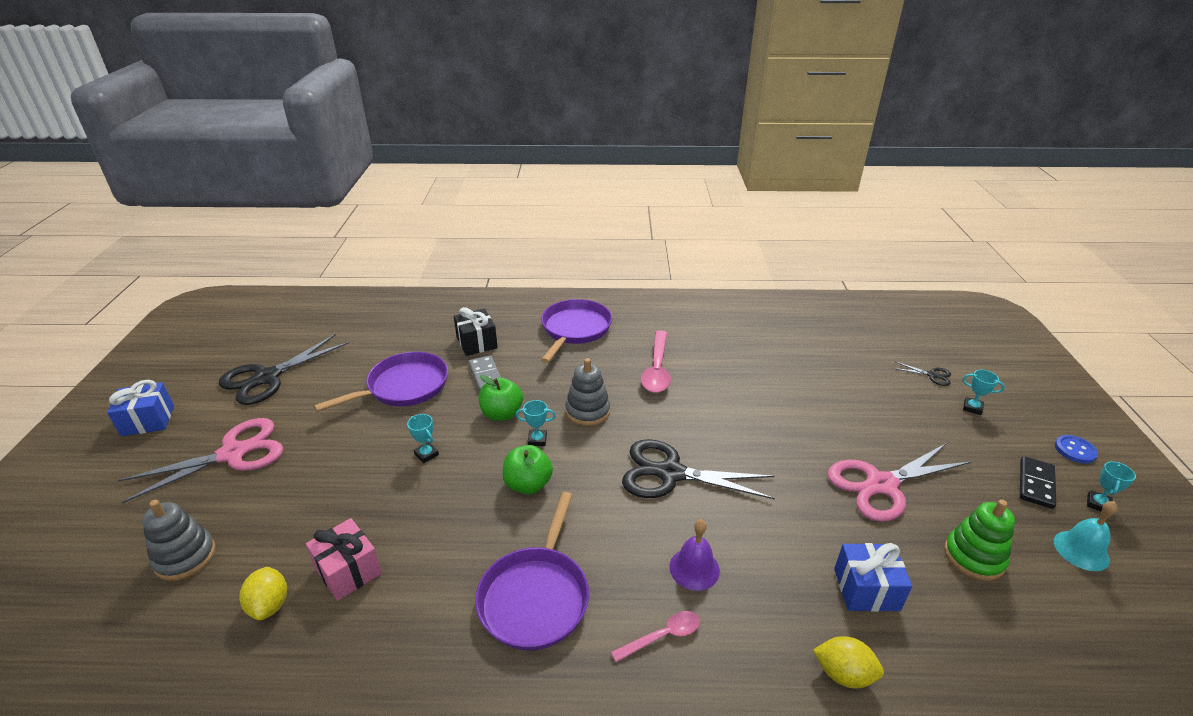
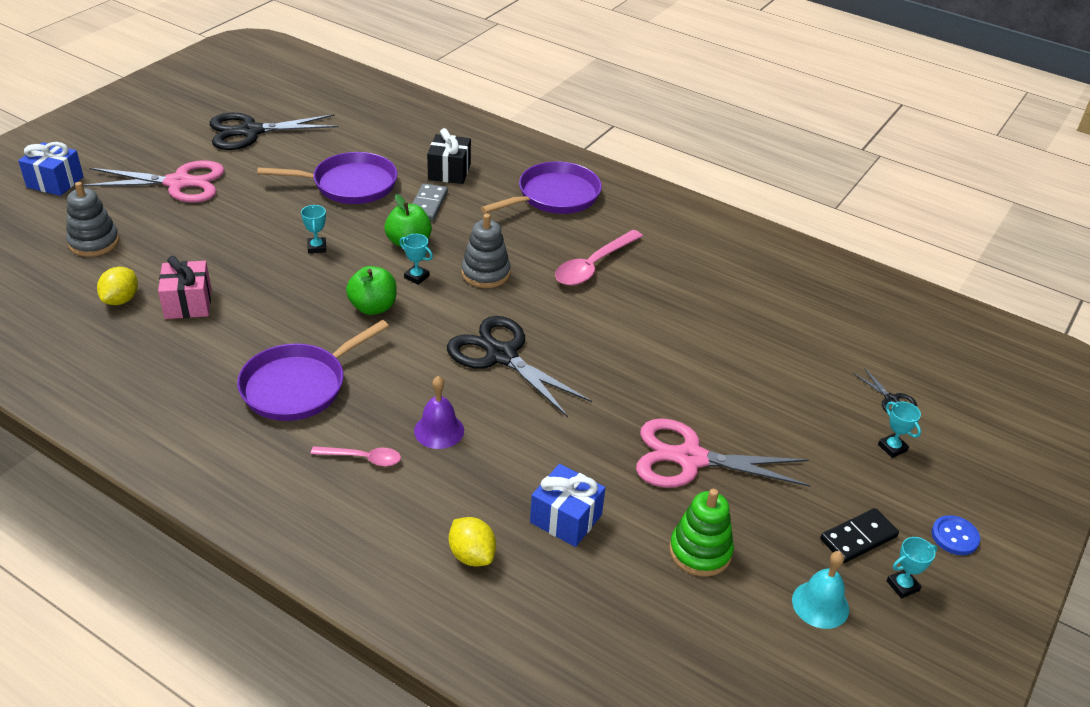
camera: 30 degrees right, 5 degrees up
(148, 421) = (141, 131): blue gift -> blue gift (55, 182)

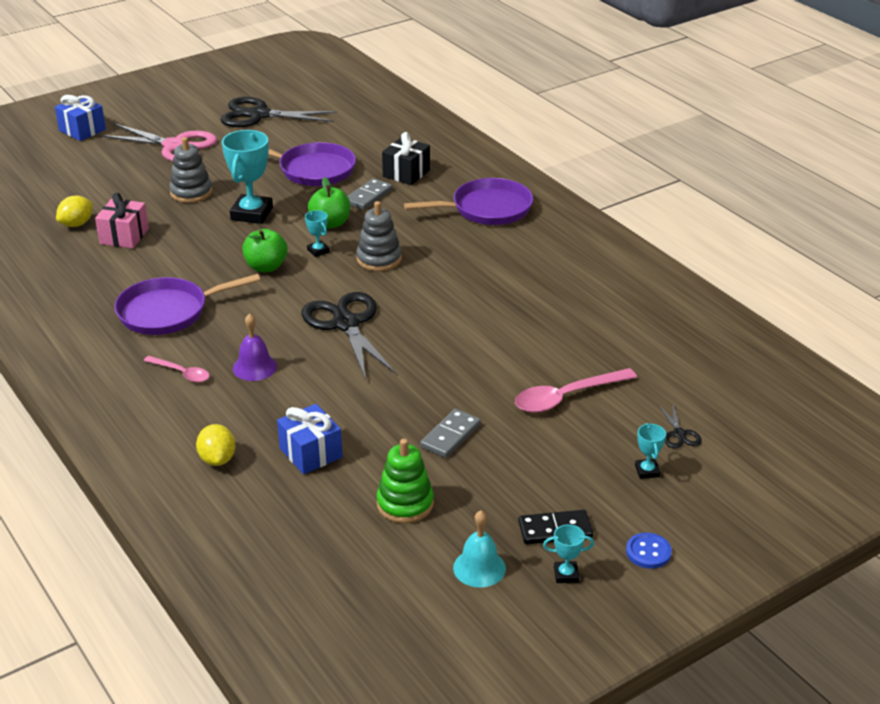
camera: 25 degrees right, 5 degrees down
(94, 242) = (83, 179): grey stacking toy -> grey stacking toy (191, 192)
(317, 247) = (252, 213): turquoise trophy -> turquoise trophy, size x2.10
(593, 266) = (480, 271): pink spoon -> pink spoon (566, 397)
(690, 459) = (450, 436): pink scissors -> grey domino

